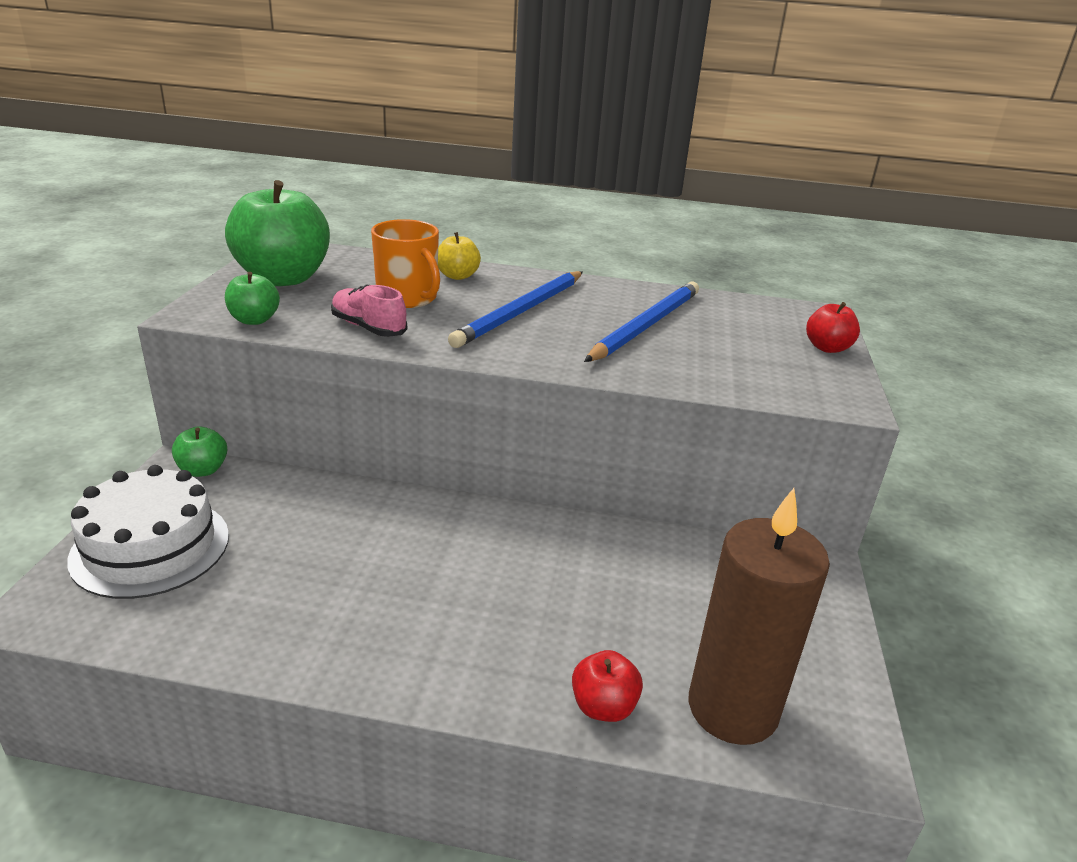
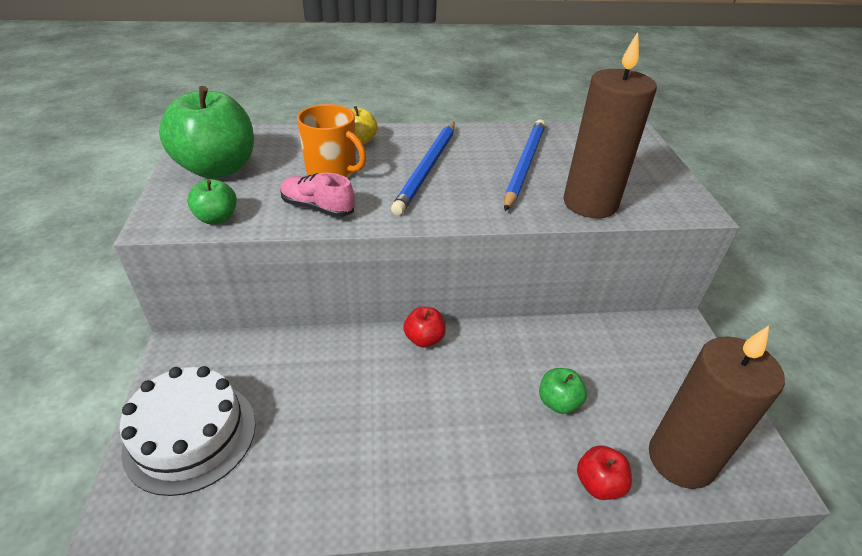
camera: 15 degrees left, 10 degrees up
(203, 470) = (199, 349): green apple -> green apple (558, 402)
(705, 374) = (590, 203): none -> brown candle
(827, 348) = (655, 162): red apple -> red apple (424, 339)

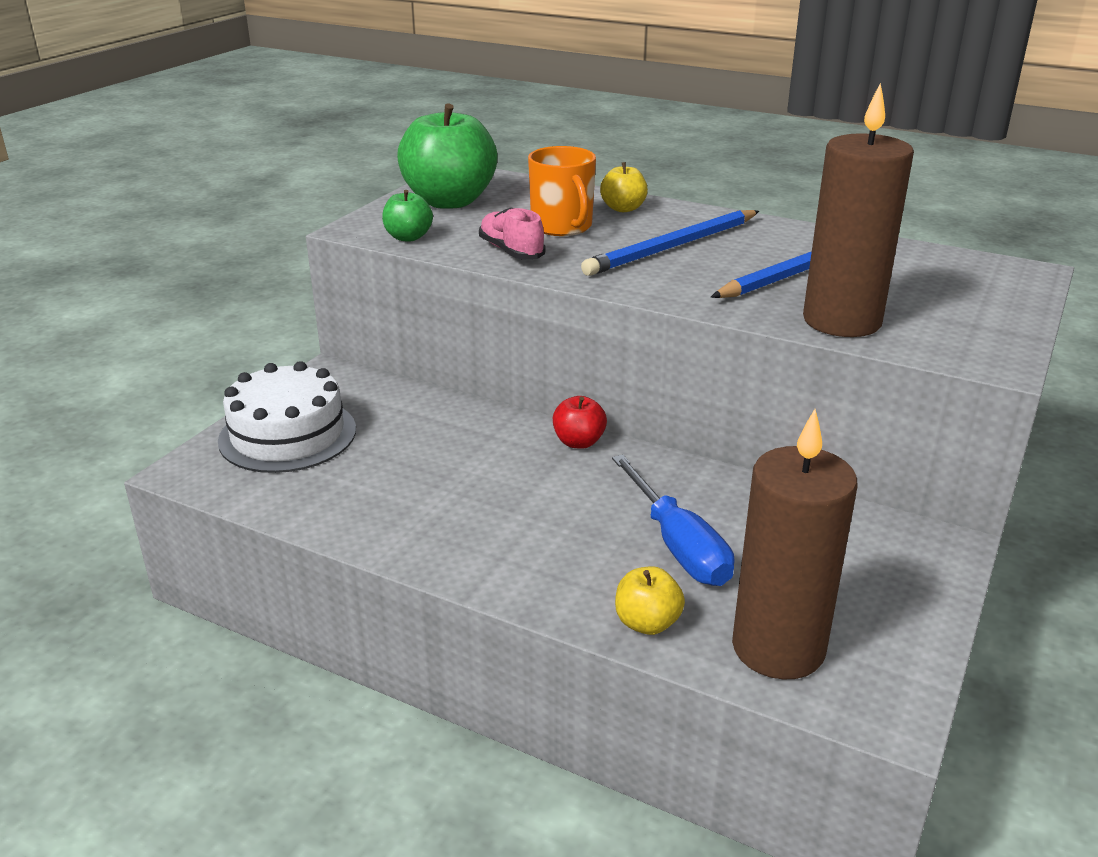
camera: 35 degrees right, 10 degrees down
(558, 402) = (678, 545): green apple -> blue screwdriver
(599, 484) = (647, 623): red apple -> yellow apple

